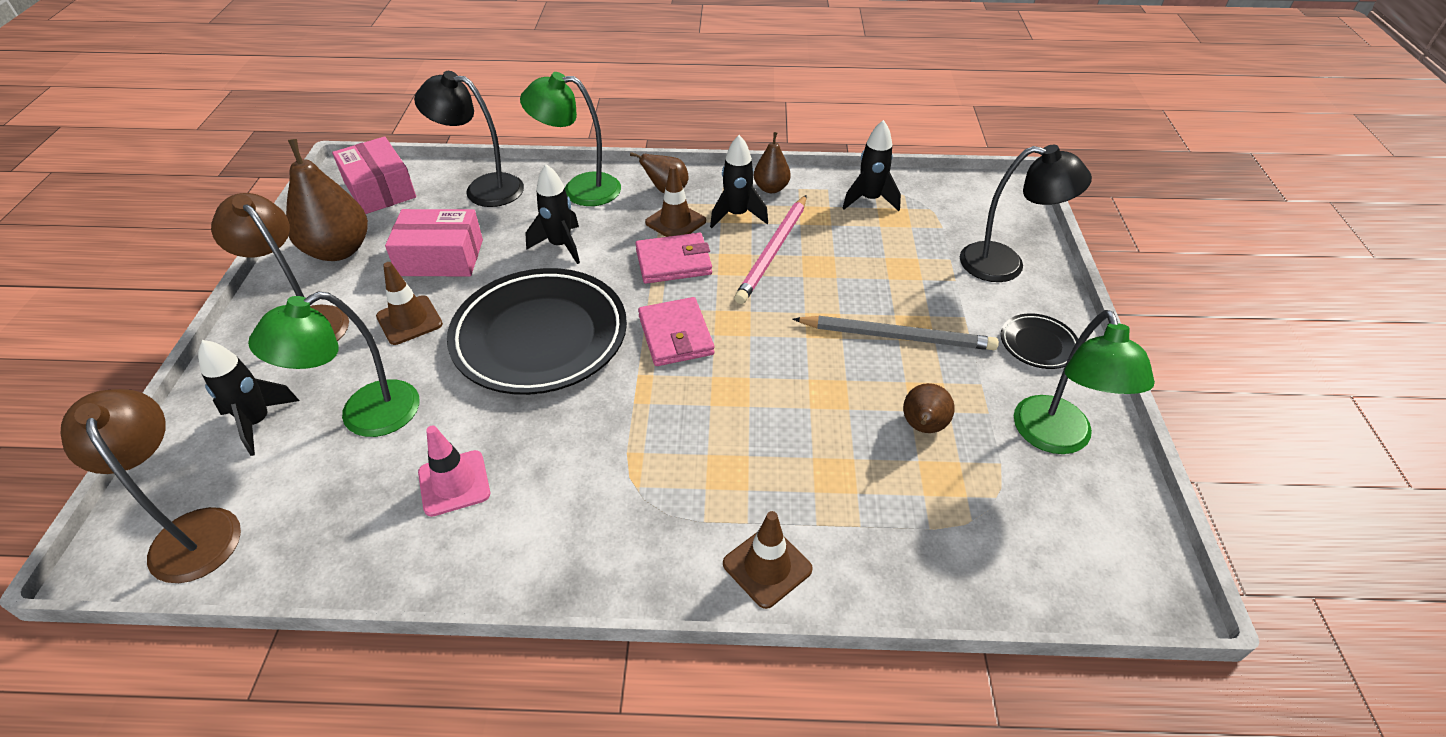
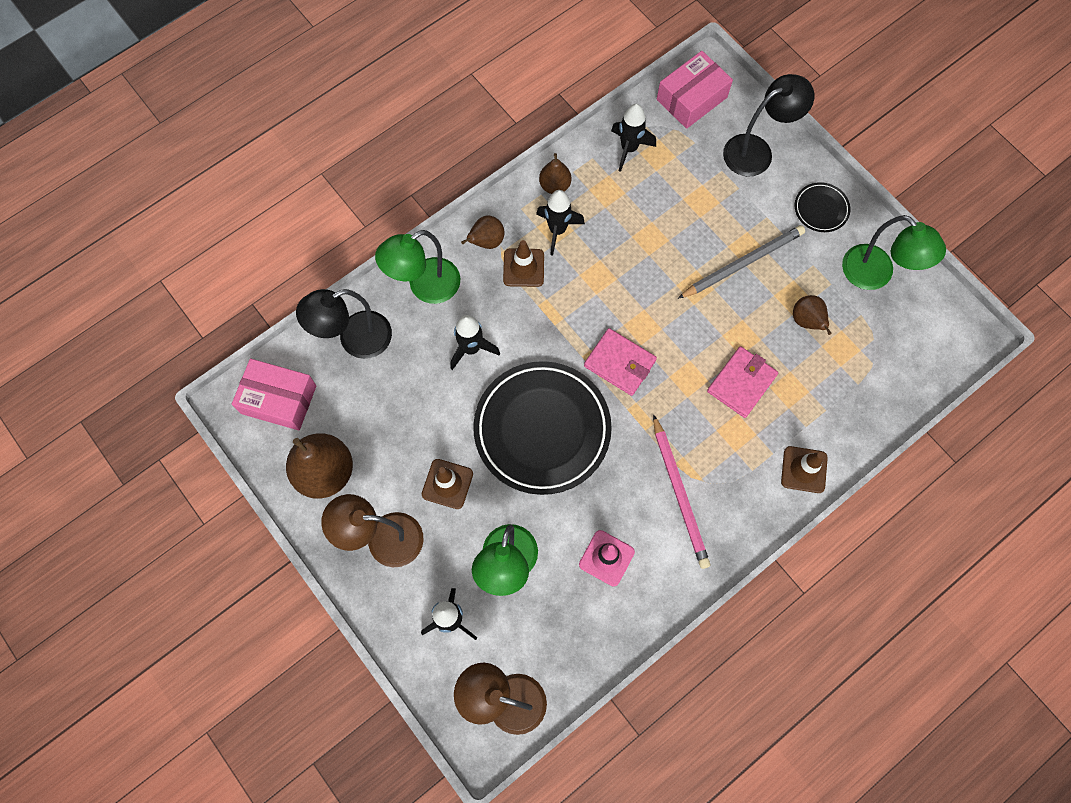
camera: 40 degrees left, 25 degrees up
(441, 257) = (403, 421): pink box -> pink box (691, 98)
(673, 262) = (558, 305): pink wallet -> pink wallet (741, 383)
(773, 251) = (611, 246): pink pencil -> pink pencil (679, 494)

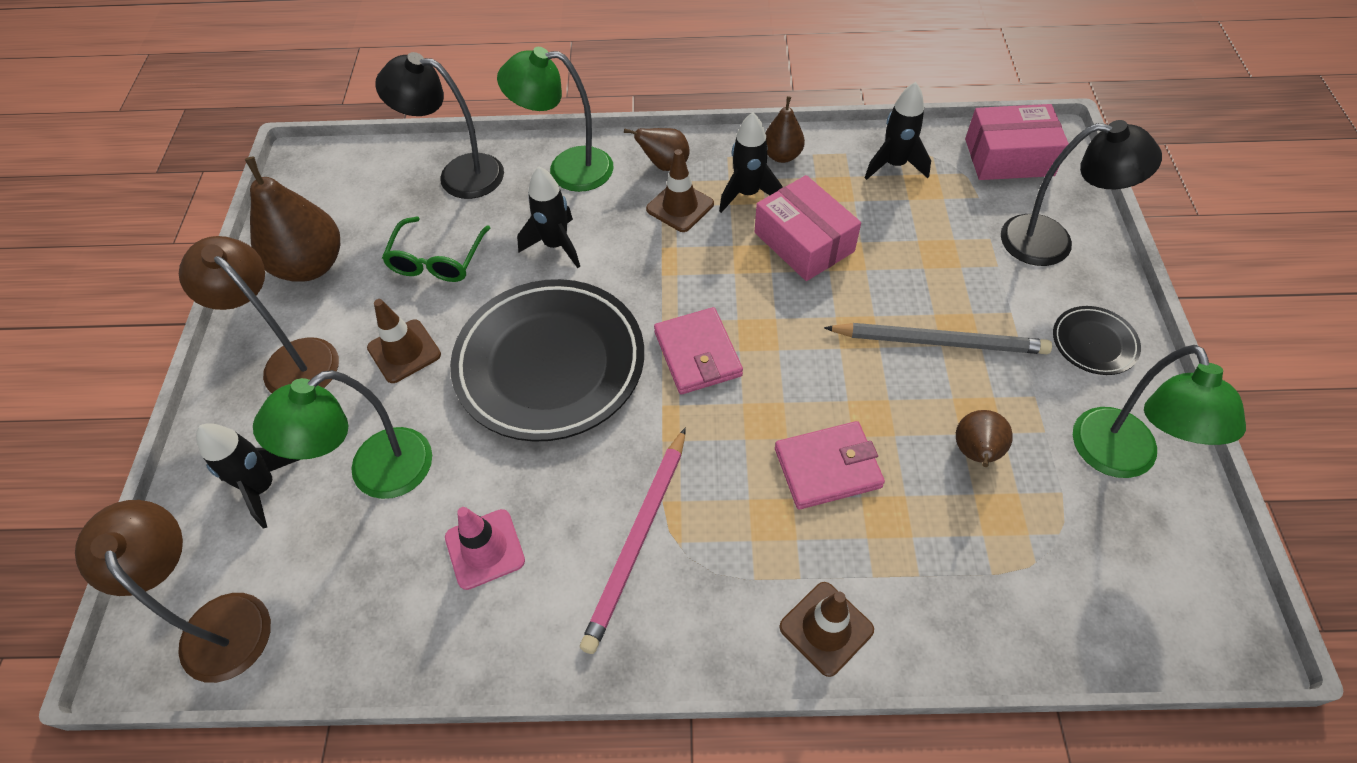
camera: 40 degrees right, 15 degrees down
(279, 399) = (342, 182): pink box -> pink box (803, 242)
(405, 411) = (437, 260): none -> green glasses

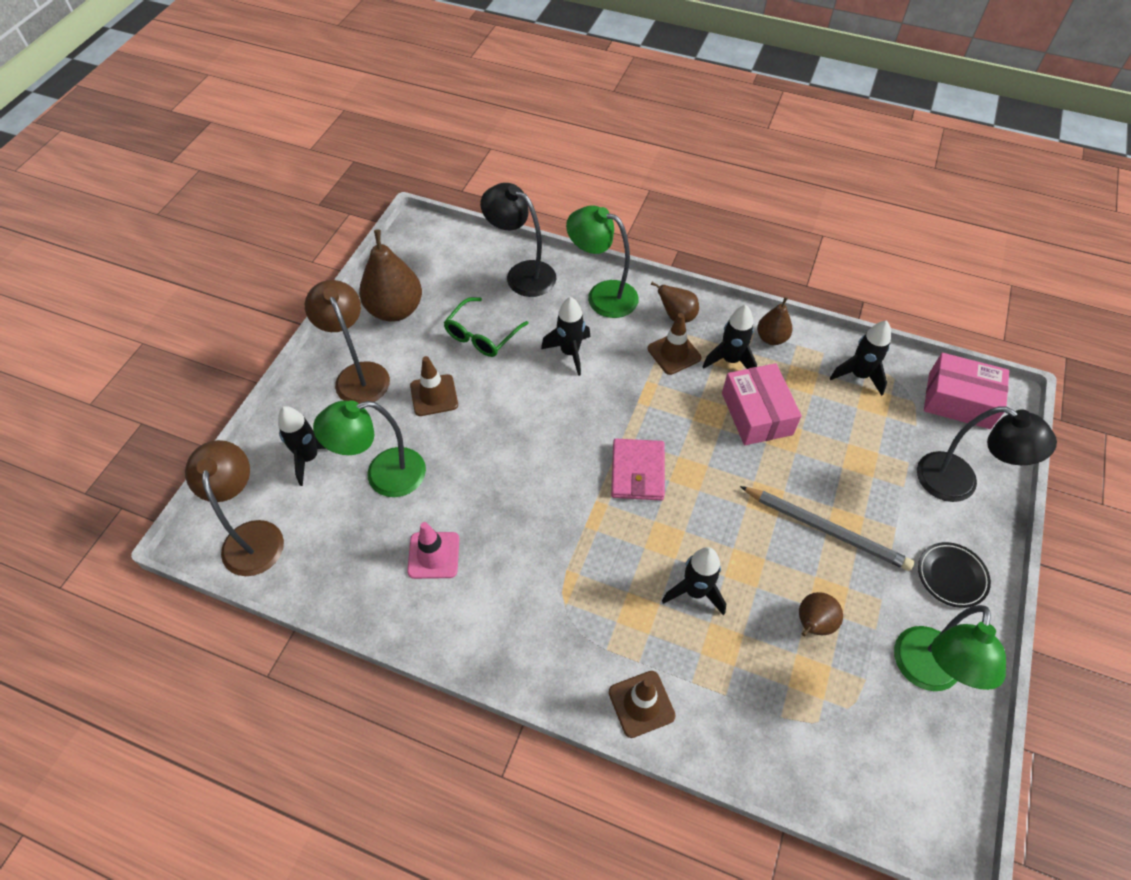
camera: 20 degrees right, 0 degrees up
(550, 364) = (529, 441): black plate -> none
(638, 540) = (538, 590): pink pencil -> none
(827, 467) = (695, 591): pink wallet -> black rocket

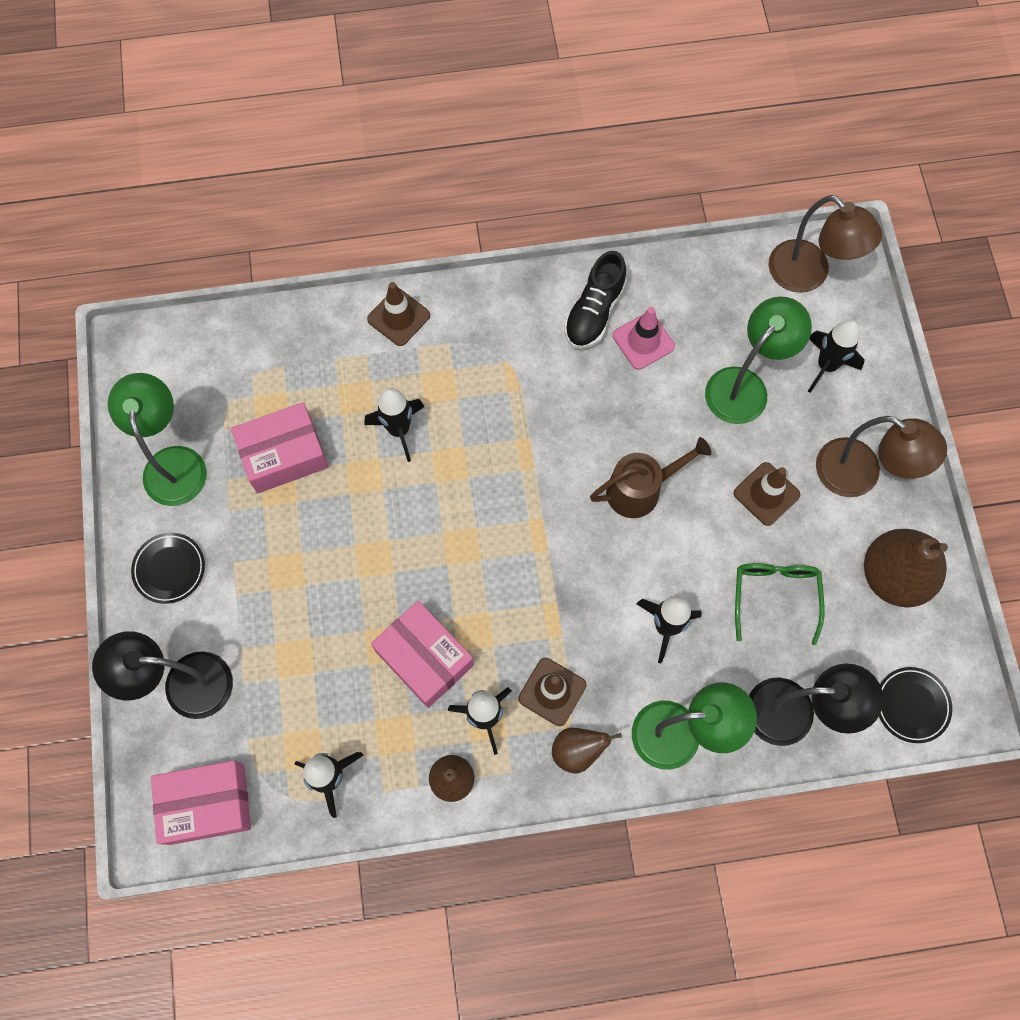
camera: 150 degrees right, 15 degrees up
(449, 247) = (911, 705): none -> black plate
(456, 605) = (594, 312): none -> black shoe
(523, 443) = (640, 489): none -> brown watering can
(638, 472) = (511, 520): pink wallet -> none
(812, 624) = (284, 455): brown pear -> pink box
(826, 529) = (303, 556): grey pencil -> none

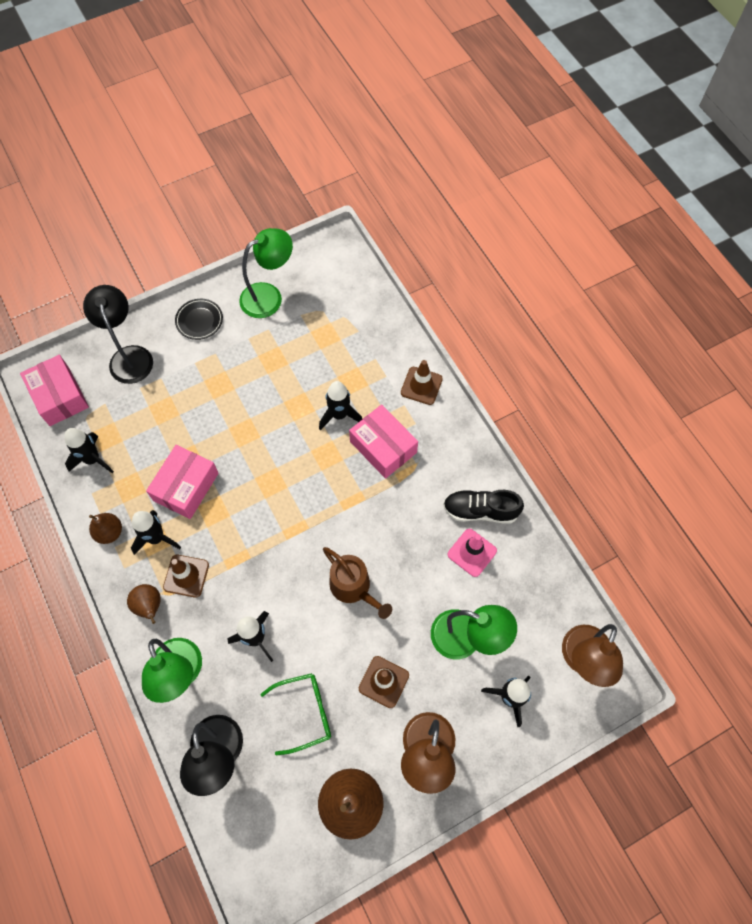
camera: 70 degrees right, 5 degrees down
(284, 455) = (296, 354): pink box -> pink box (383, 447)
(911, 705) = (250, 847): black plate -> none

